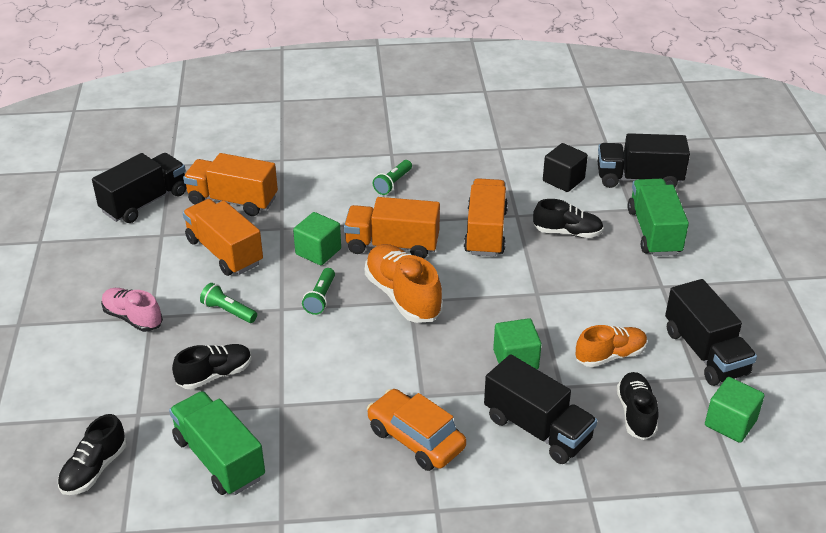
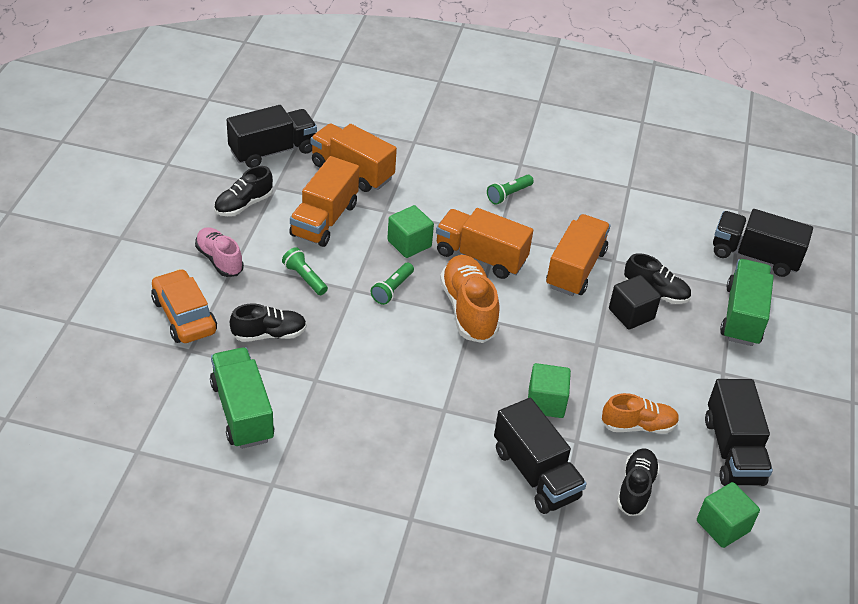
camera: 15 degrees right, 5 degrees up
(94, 469) = (135, 388): black shoe -> black shoe (243, 204)
(224, 252) = (324, 220): orange truck -> orange truck turned 135 degrees counterclockwise
(415, 439) = (420, 448): orange car -> orange car (184, 316)
(563, 180) = (677, 237): black cube -> black cube (631, 314)

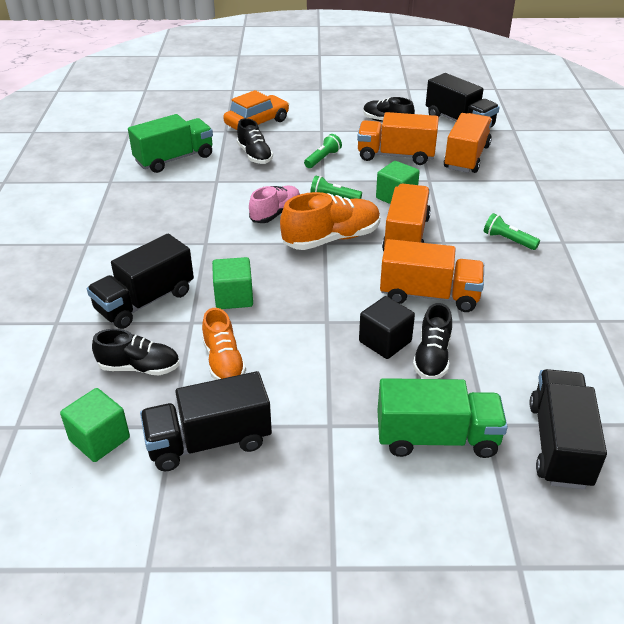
camera: 80 degrees right, 5 degrees down
(219, 260) = (320, 124): pink shoe -> pink shoe (275, 213)

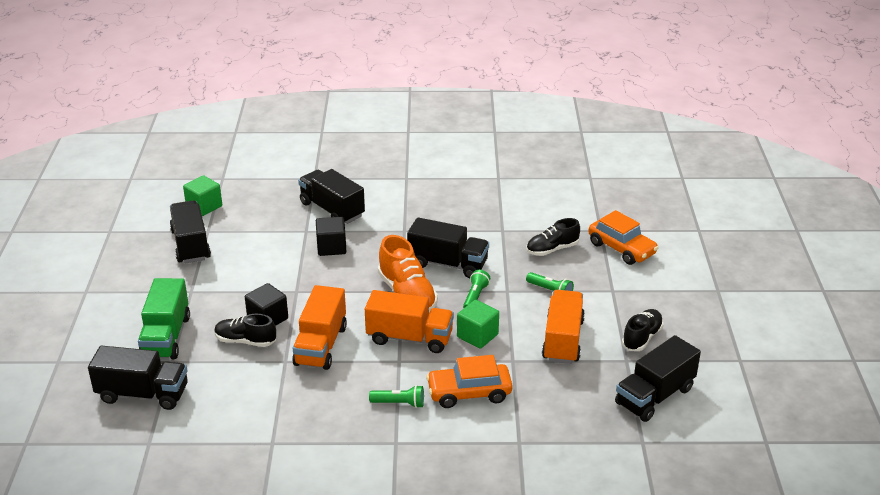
camera: 90 degrees right, 5 degrees down
(139, 367) = (263, 214): black shoe -> none
(174, 159) = (540, 206): green truck -> none
(223, 362) = (261, 246): orange shoe -> none
(234, 297) = (331, 247): green cube -> black cube
(275, 213) = (448, 264): pink shoe -> black truck
(466, 157) = (565, 393): orange truck -> none
(481, 202) = (469, 393): none -> orange car
(508, 240) = (399, 403): green flashlight -> green flashlight turned 60 degrees clockwise

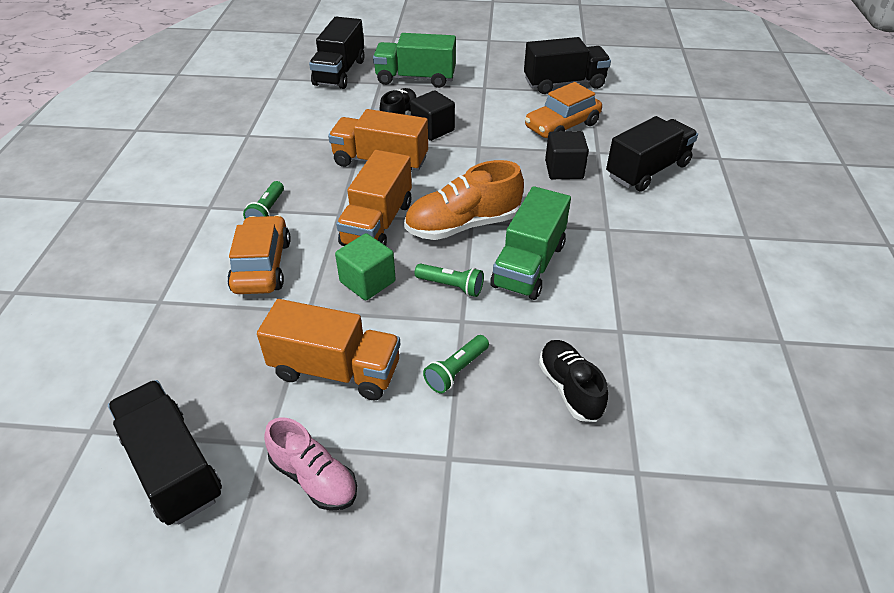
camera: 95 degrees right, 10 degrees up
(204, 206) = (637, 88): green cube -> none
(448, 264) = (528, 265): black truck -> green truck
(621, 248) = (577, 497): orange car -> orange car (562, 126)
(642, 338) = (314, 478): black shoe -> pink shoe

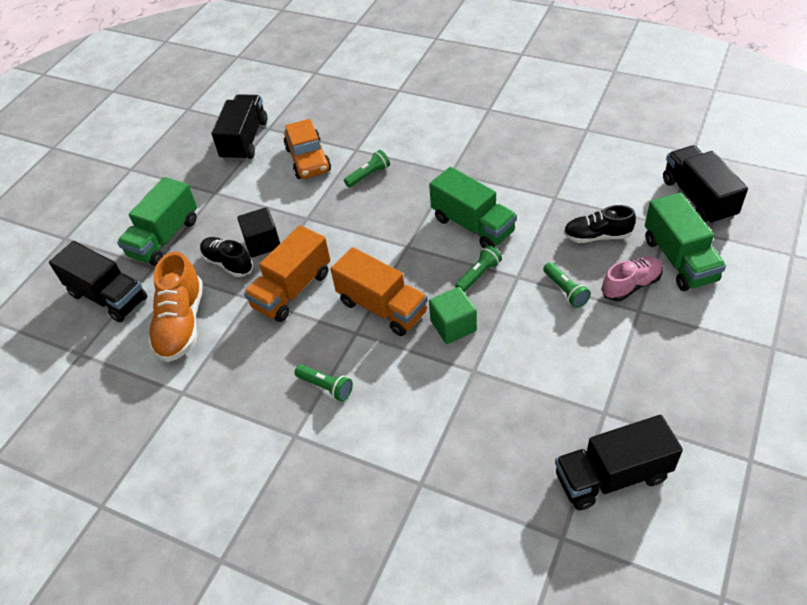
camera: 65 degrees left, 5 degrees up
(262, 266) = (403, 398): orange car -> none
(314, 478) = (639, 387): pink shoe -> pink shoe (631, 285)
(335, 370) = (544, 361): orange truck -> none
(463, 225) = (410, 252): orange shoe -> orange shoe (181, 323)
(564, 170) = (368, 175): black cube -> green flashlight
(569, 497) = (679, 259): none -> green truck
(647, 171) = (394, 131): black truck -> black truck (698, 198)

